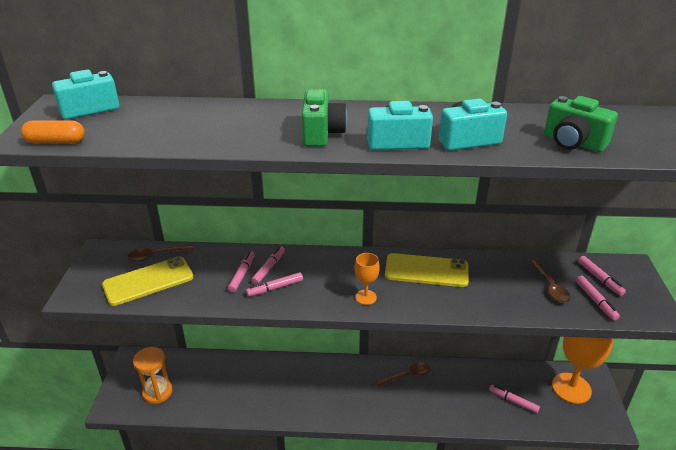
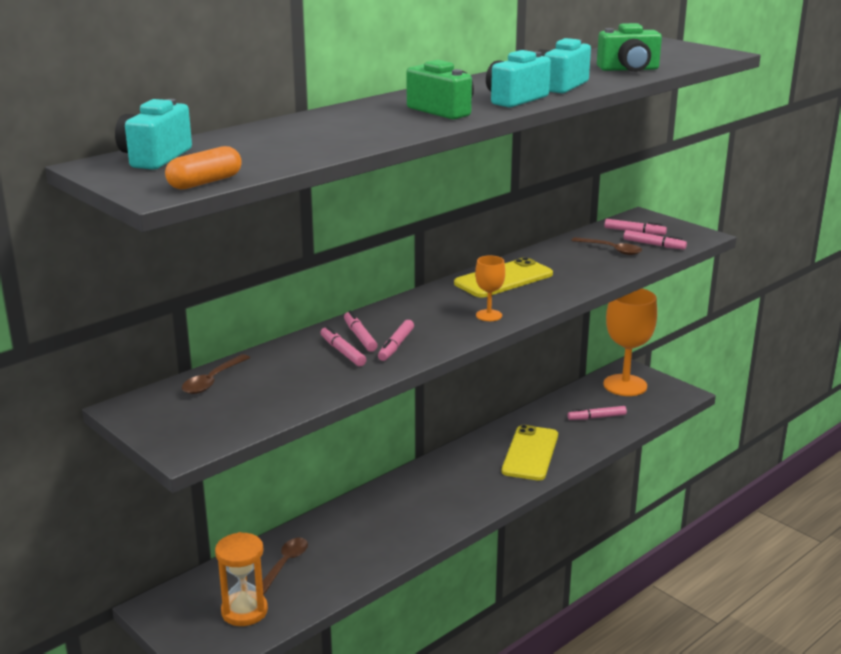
camera: 45 degrees left, 10 degrees down
(148, 281) = (250, 400): yellow phone -> yellow phone (530, 453)
(407, 376) = (486, 449): brown spoon -> brown spoon (285, 564)

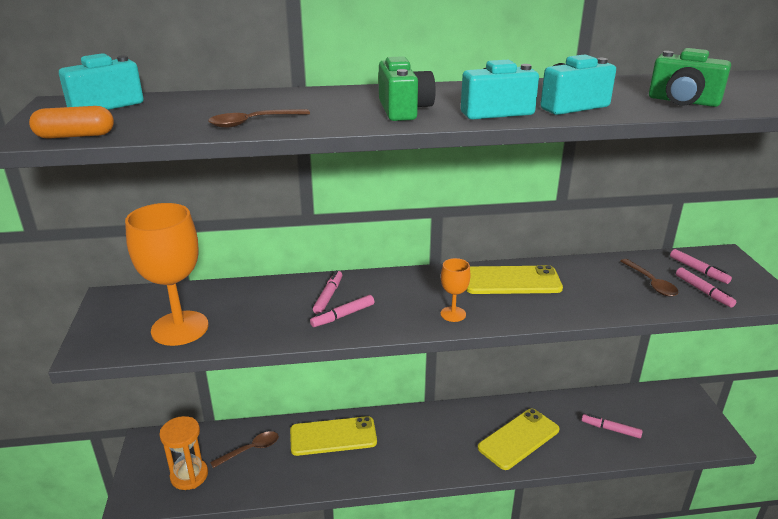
camera: 35 degrees right, 5 degrees up
(212, 381) = (185, 296): brown spoon -> brown spoon (253, 122)
(342, 352) = (298, 306): pink marker -> none
(358, 519) = (333, 436): none -> yellow phone
(625, 385) = (667, 407): orange goblet -> orange goblet (180, 328)

